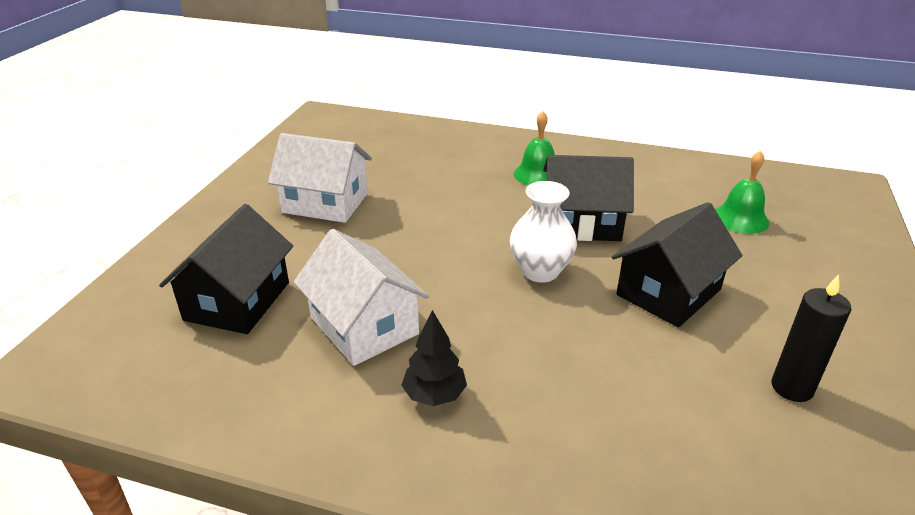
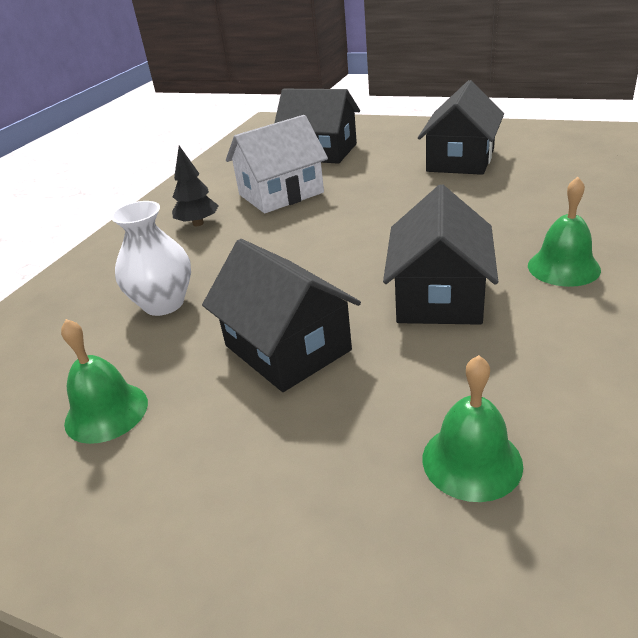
camera: 100 degrees right, 0 degrees up
(325, 203) = (460, 160): white house -> black house
(540, 271) = (340, 266): white vase -> white vase (164, 304)
(792, 387) = (106, 412): black candle -> green bell

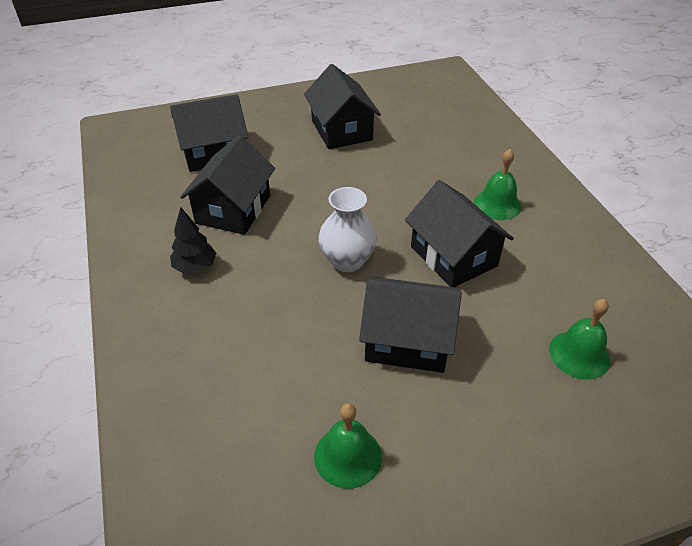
camera: 45 degrees left, 10 degrees up
(164, 304) = (270, 353): white vase -> white vase (347, 261)
(281, 194) = (233, 209): white house -> black house

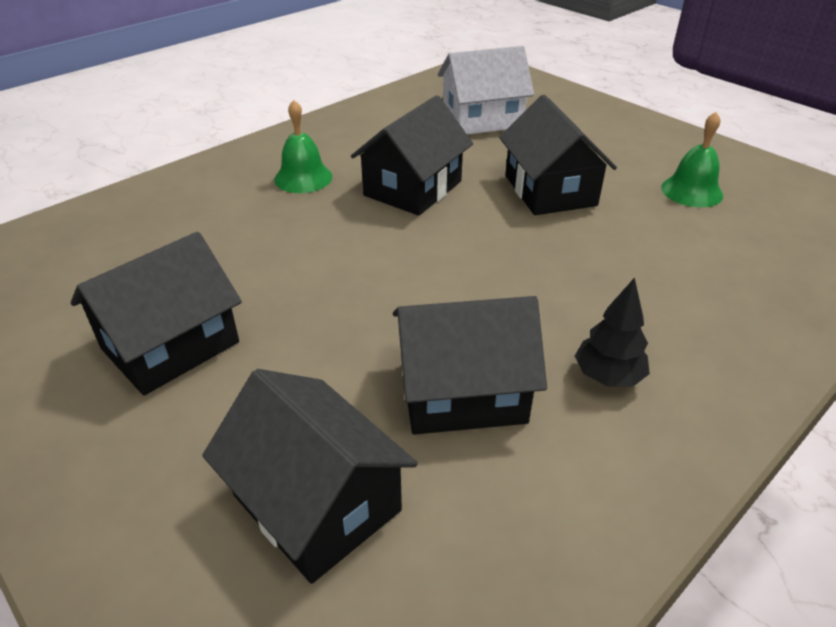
camera: 115 degrees left, 5 degrees down
(347, 261) = (478, 251): white vase -> none
(579, 354) = (482, 119): green bell -> white house

